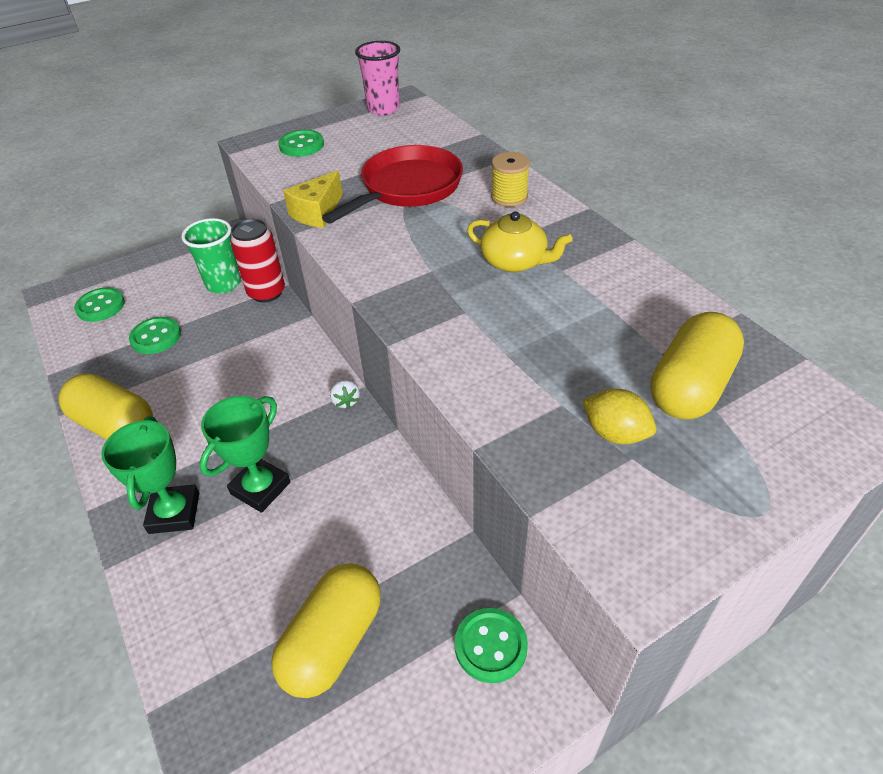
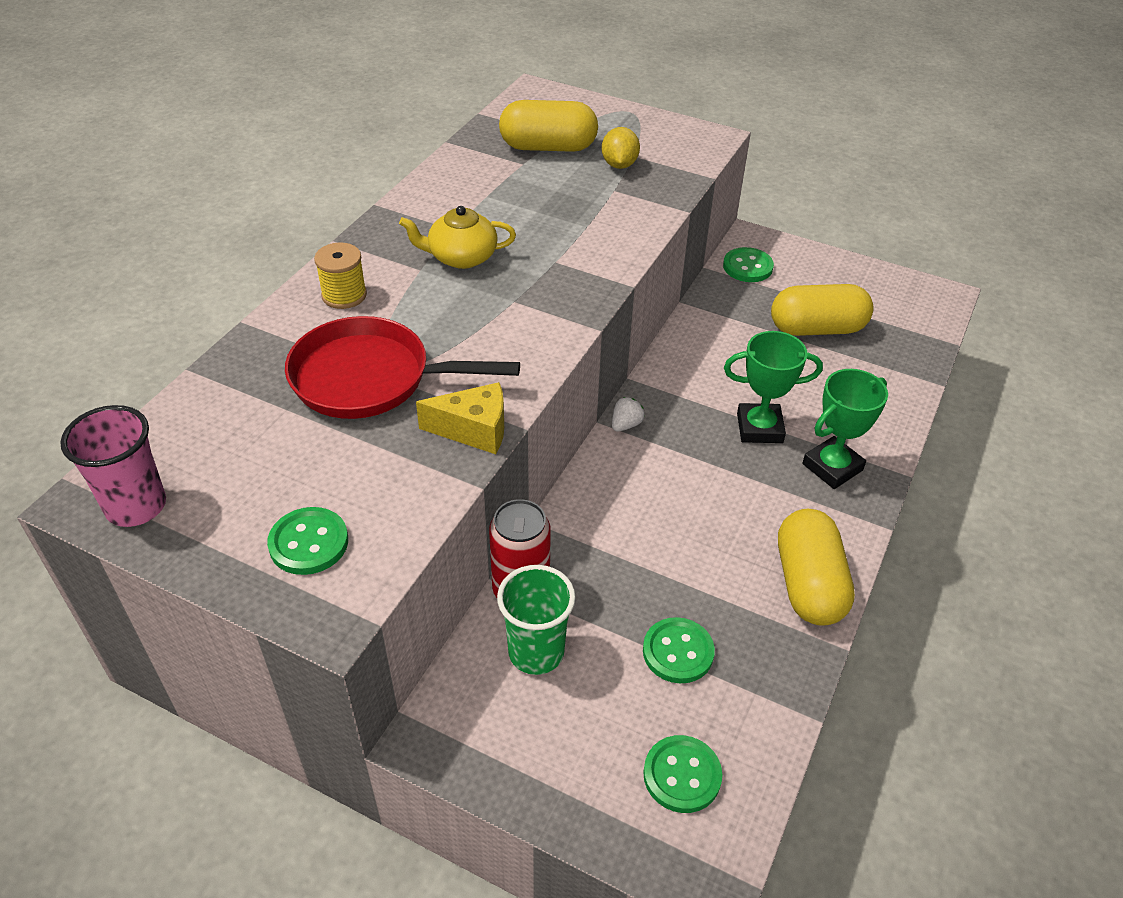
camera: 125 degrees left, 0 degrees up
(514, 262) = (461, 257): yellow teapot -> yellow teapot turned 90 degrees counterclockwise

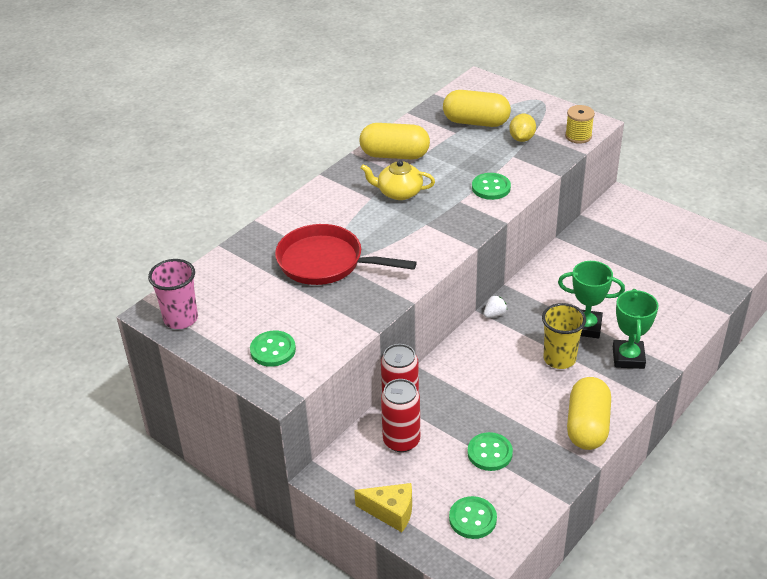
camera: 15 degrees right, 5 degrees down
(344, 295) = (320, 210): yellow spool -> yellow spool (578, 136)
(474, 430) = (381, 300): yellow cheese -> yellow cheese (391, 512)
(536, 652) = (401, 441): green cup -> red can
(737, 482) = (559, 359): none -> yellow cup
(747, 267) = (613, 217): green button -> green button (491, 188)
(817, 328) = (649, 265): yellow capsule -> yellow capsule (394, 155)
(832, 467) = (628, 358): green trophy -> green trophy turned 60 degrees counterclockwise

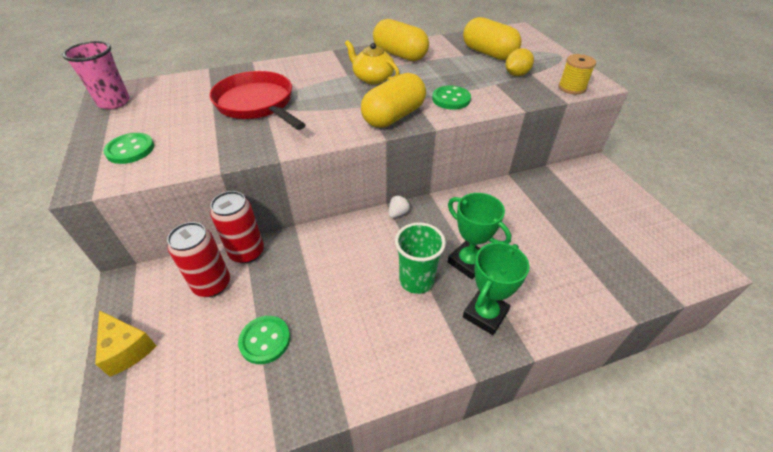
camera: 30 degrees right, 5 degrees up
(472, 519) = (176, 405): green button -> none
(494, 314) = (398, 213): white strawberry -> white strawberry turned 45 degrees counterclockwise
(559, 359) = (416, 280): yellow cup -> green cup
(587, 426) = (379, 367): yellow capsule -> yellow capsule (393, 116)

